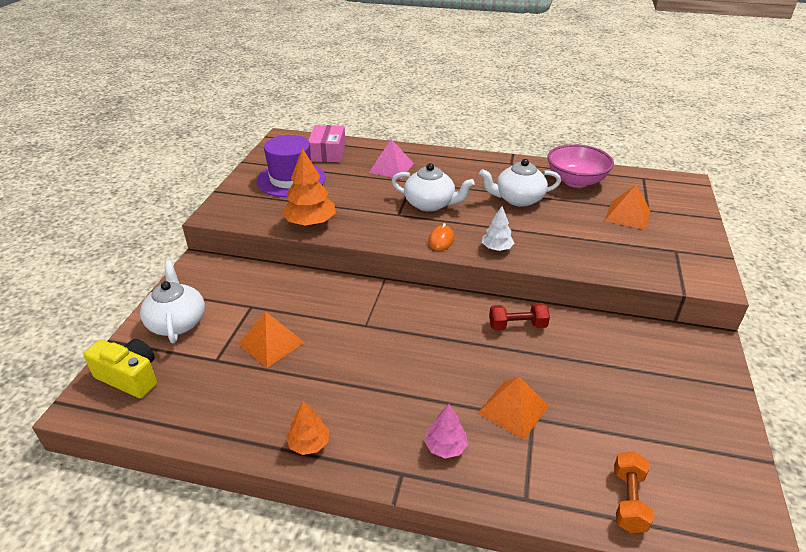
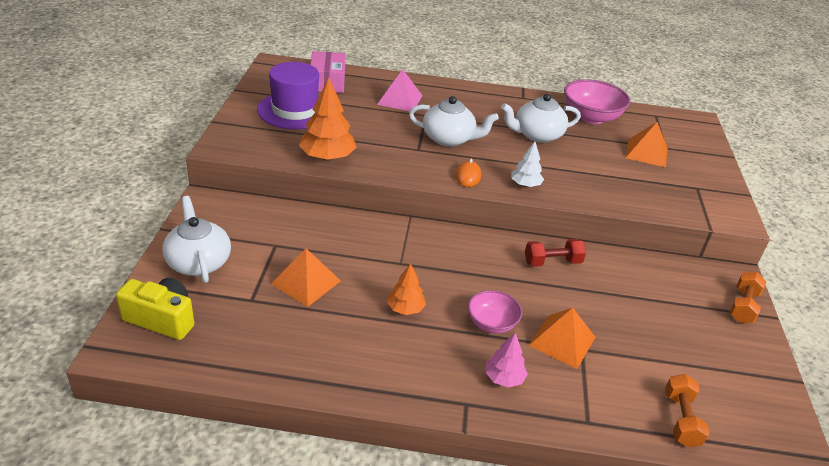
camera: 10 degrees left, 0 degrees up
(309, 444) = (368, 379): orange tree -> orange tree (405, 308)
(443, 389) = (491, 323): none -> pink bowl
(715, 376) = (743, 306): none -> orange dumbbell

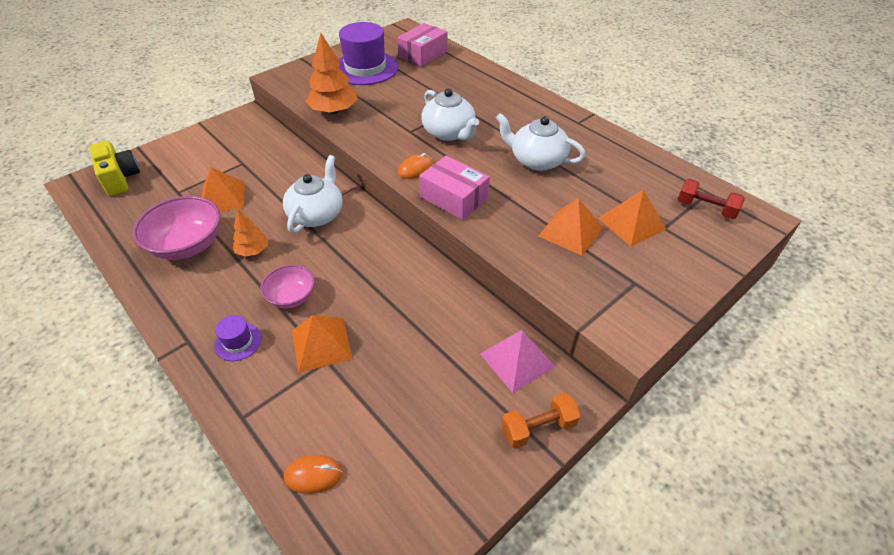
camera: 45 degrees right, 10 degrees up
(198, 262) = (186, 153): white teapot -> white teapot (317, 214)
(400, 100) = (459, 86): pink pyramid -> pink pyramid (517, 360)
(504, 378) = (238, 342): pink tree -> purple hat
(525, 185) = (454, 198): white tree -> pink box
(552, 262) = (413, 278): red dumbbell -> red dumbbell (705, 208)
(591, 117) = (623, 165): pink bowl -> pink bowl (188, 245)
(624, 173) = (570, 231): none -> orange pyramid
(681, 419) = (313, 475): orange dumbbell -> orange mouse

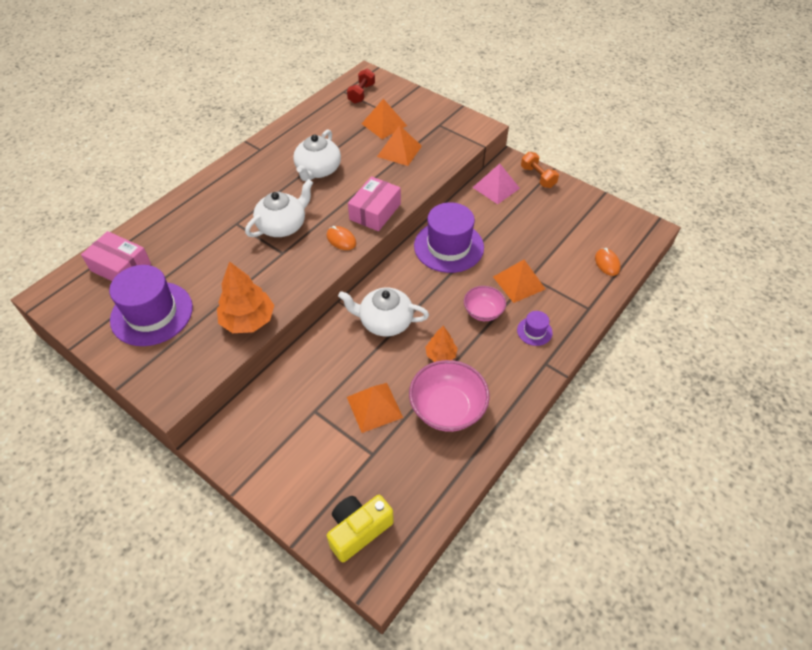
camera: 100 degrees left, 5 degrees up
(409, 283) = (448, 246): none -> purple hat

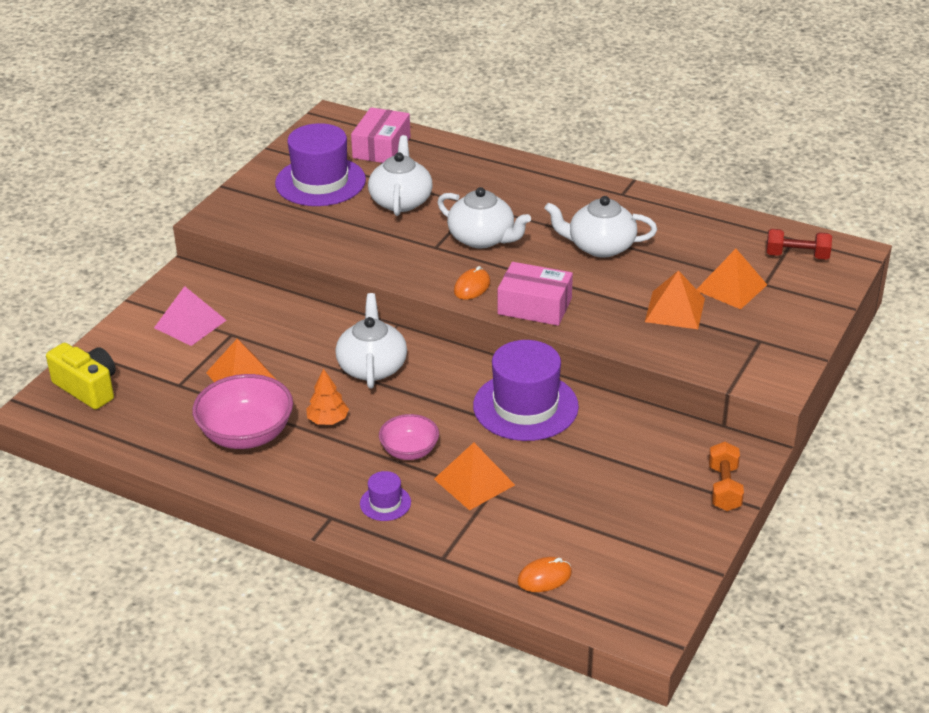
camera: 80 degrees right, 15 degrees down
(209, 265) = (401, 201): none -> white teapot
(248, 320) = (323, 244): orange tree -> none
(496, 187) = (676, 442): pink pyramid -> pink pyramid (190, 324)
(538, 177) = (724, 488): orange dumbbell -> orange dumbbell turned 45 degrees counterclockwise

